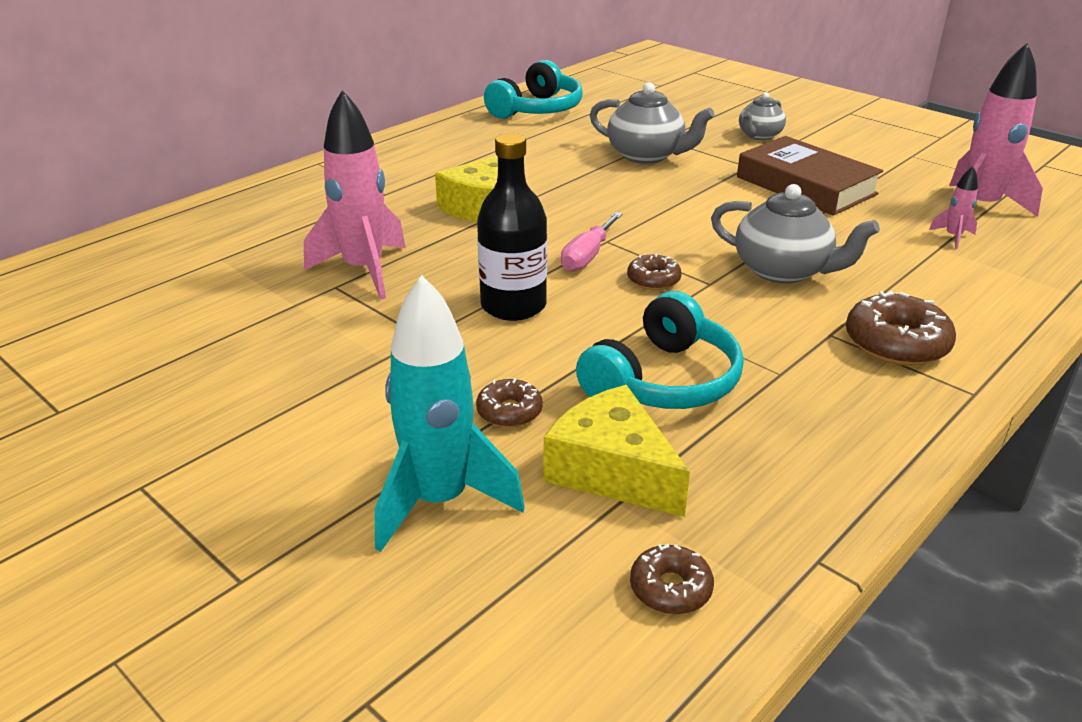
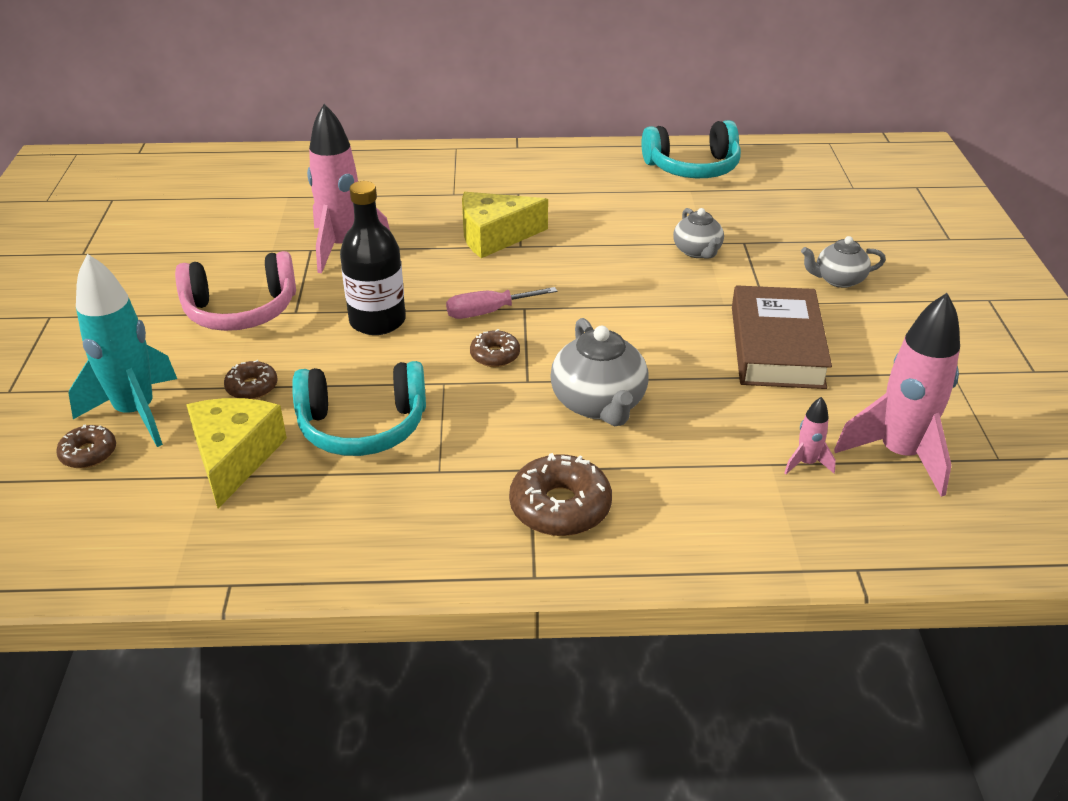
camera: 45 degrees right, 5 degrees up
(366, 363) = (241, 310): none -> pink headphones
(646, 155) = (697, 251): grey teapot -> grey teapot, size x0.62
(670, 588) = (142, 537): brown donut -> brown donut (88, 453)

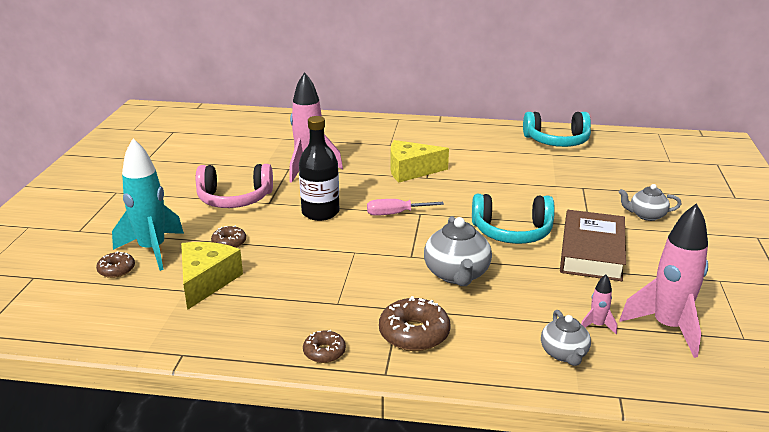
camera: 10 degrees right, 10 degrees down
(362, 426) = (294, 272): turquoise headphones -> turquoise headphones (512, 232)
(495, 355) = (393, 239): brown donut -> brown donut (324, 352)
(697, 251) = (548, 190): grey teapot -> grey teapot (564, 354)

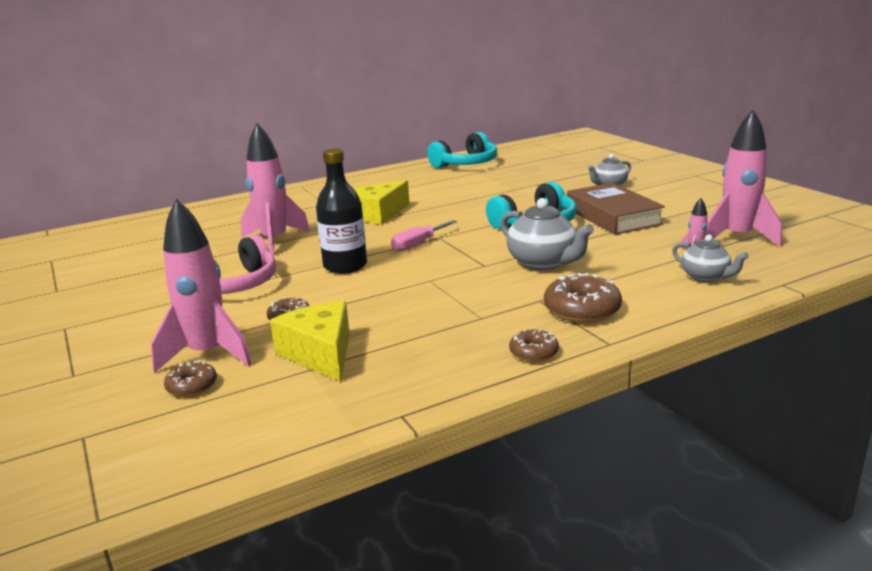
camera: 35 degrees left, 5 degrees down
(152, 250) = (208, 355): turquoise rocket -> pink rocket

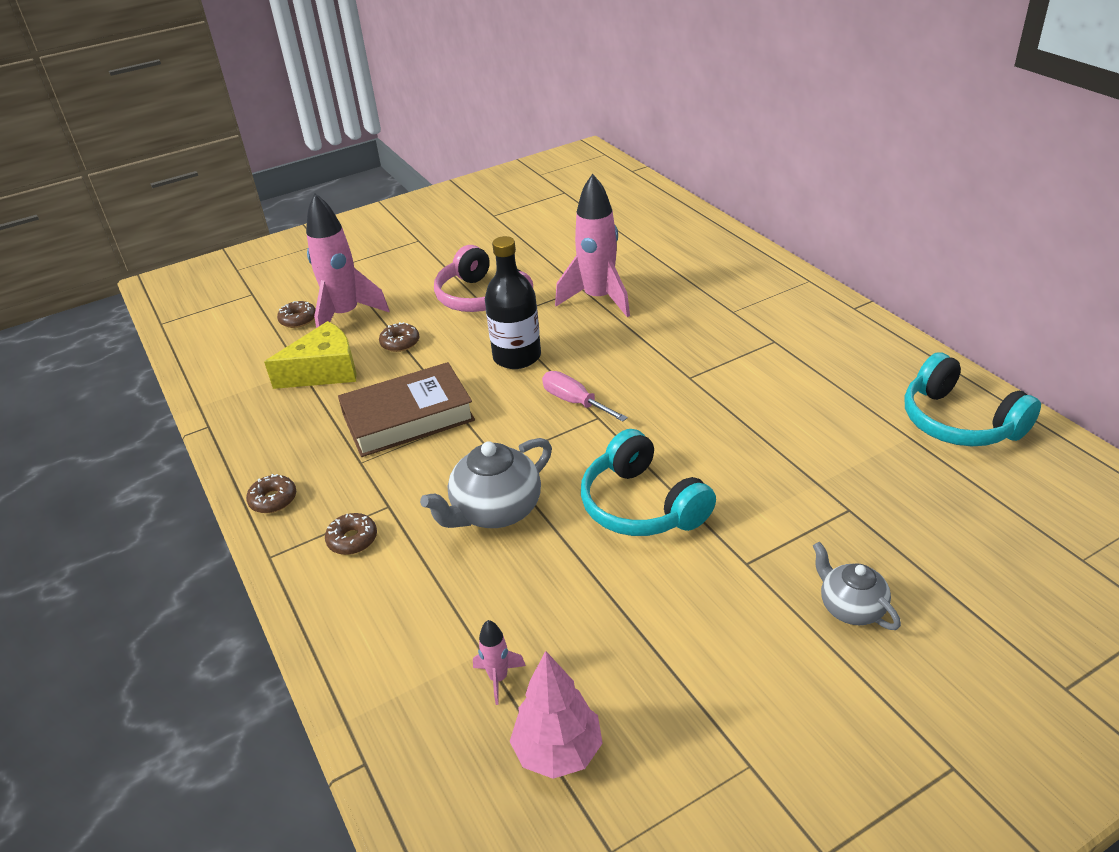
camera: 90 degrees right, 15 degrees up
(378, 214) = (689, 358): yellow cheese -> none
(582, 310) = (352, 539): brown donut -> brown donut, size x0.58
(612, 216) = (675, 596): brown book -> brown book (408, 417)
(705, 277) = (412, 674): grey teapot -> none
(737, 238) = (558, 752): pink rocket -> pink tree

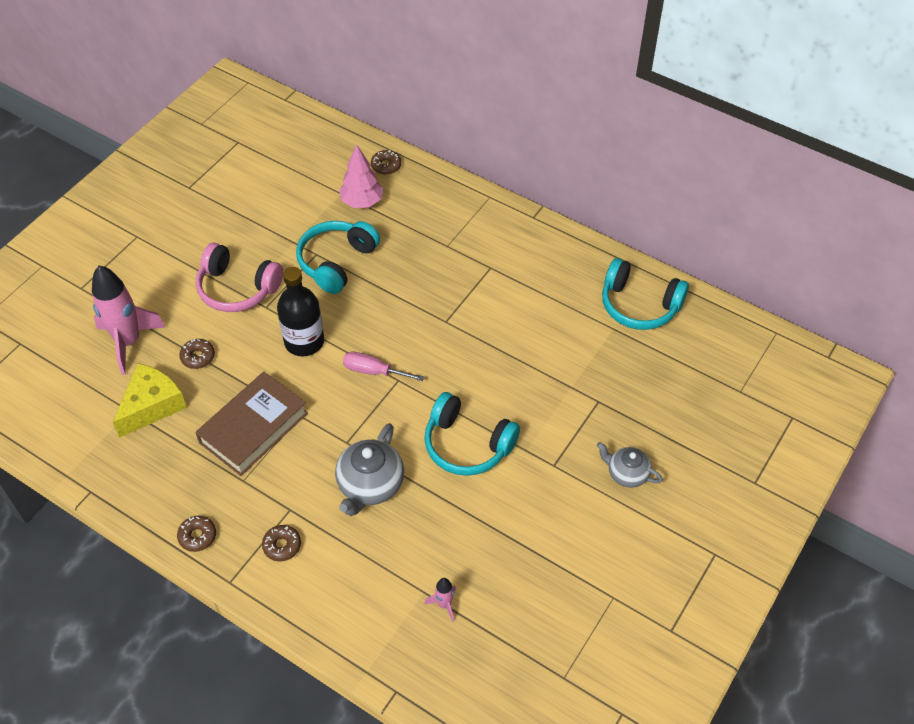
camera: 30 degrees left, 15 degrees up
(298, 319) = (88, 359): brown donut -> brown donut (386, 166)
(558, 752) = (505, 635): pink tree -> pink tree (362, 202)
(598, 299) = (336, 262): pink rocket -> turquoise headphones

